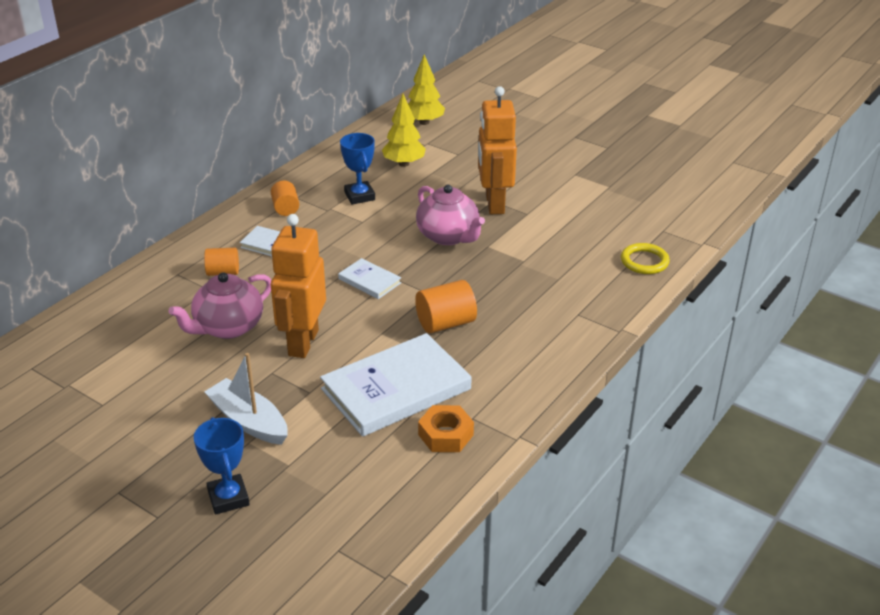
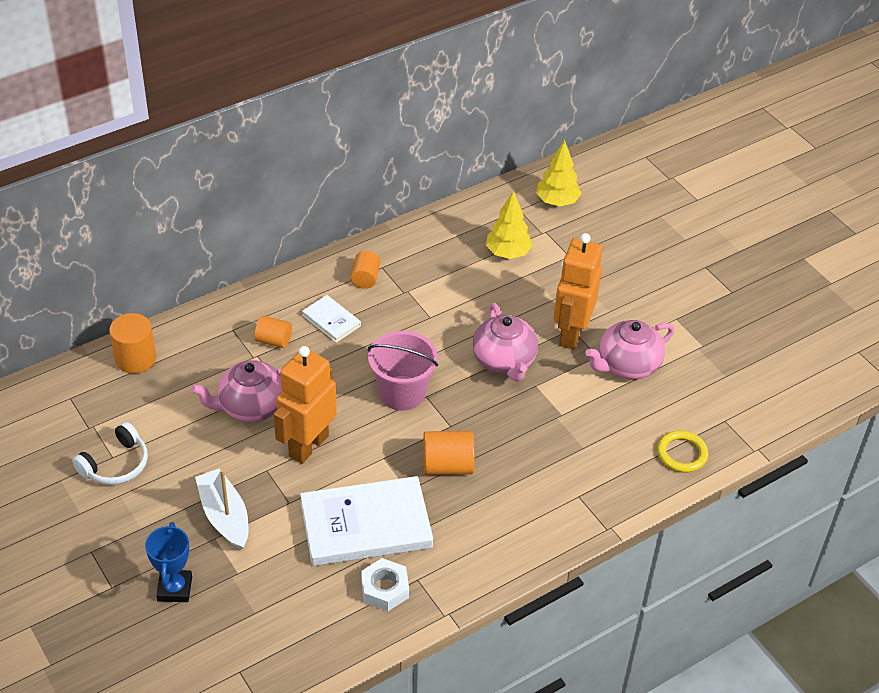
camera: 20 degrees right, 10 degrees up
(87, 319) = (135, 358): none -> orange cylinder
(109, 410) = (116, 464): none -> white headphones
(359, 196) = (443, 283): blue trophy -> none
(369, 281) = (402, 393): white book -> pink bucket
(445, 435) = (384, 589): orange nut -> white nut
(556, 214) = (627, 365): none -> pink teapot

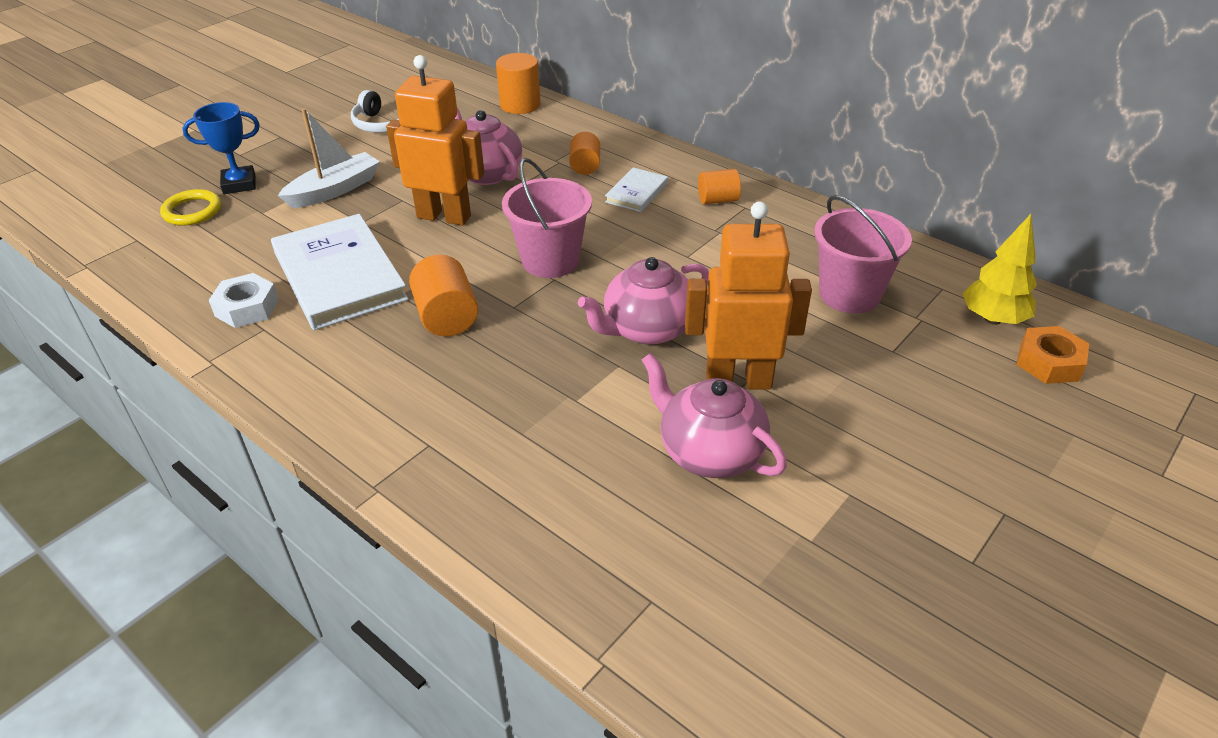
camera: 75 degrees right, 5 degrees down
(507, 253) = (849, 294): yellow tree -> pink bucket
(603, 197) = (1049, 362): none -> orange nut
(681, 454) = (551, 552): yellow ring -> yellow ring (192, 211)

